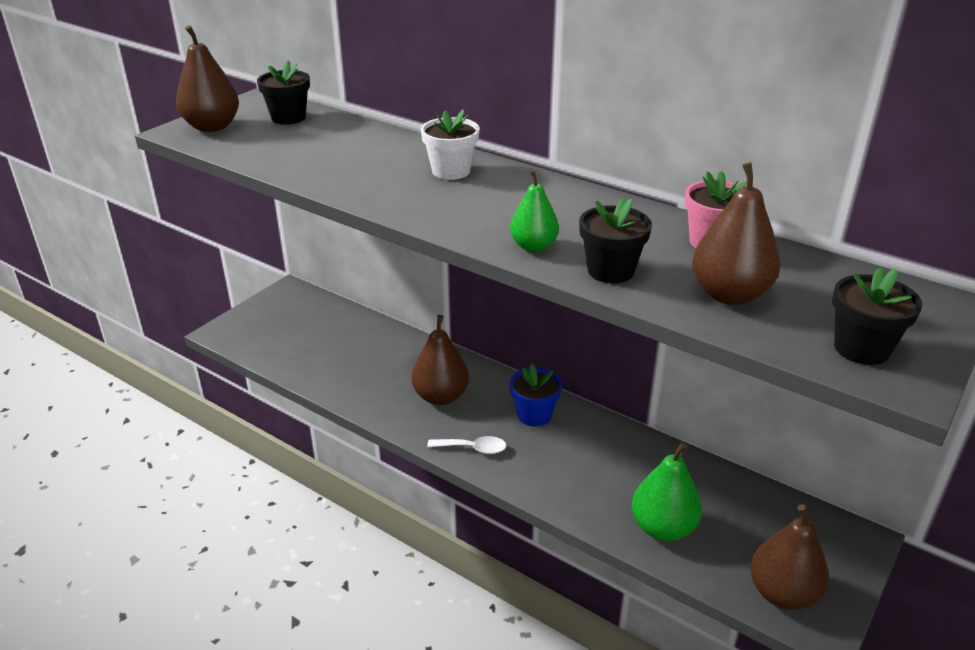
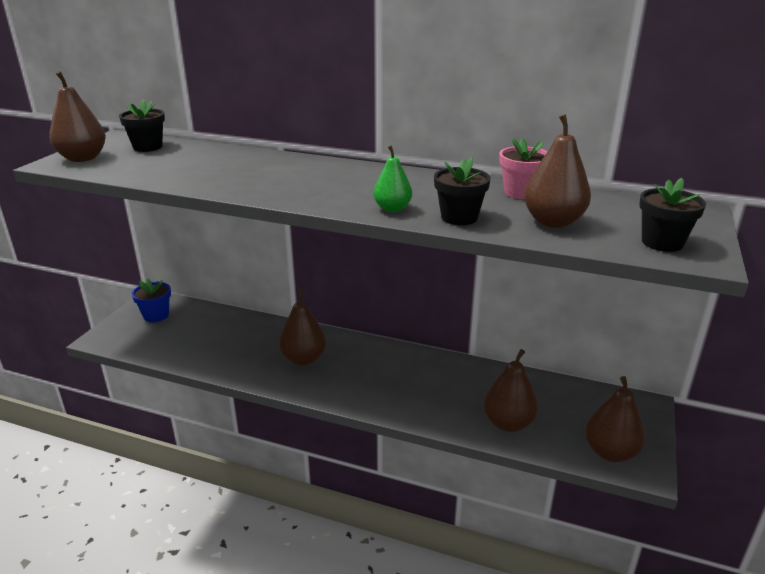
camera: 15 degrees left, 5 degrees down
(451, 171) = (301, 169): white flower pot -> none
(473, 448) = (343, 392): white spoon -> none
(534, 415) = (382, 360): blue flower pot -> blue flower pot (156, 315)
(663, 528) = (508, 423): green pear -> brown pear

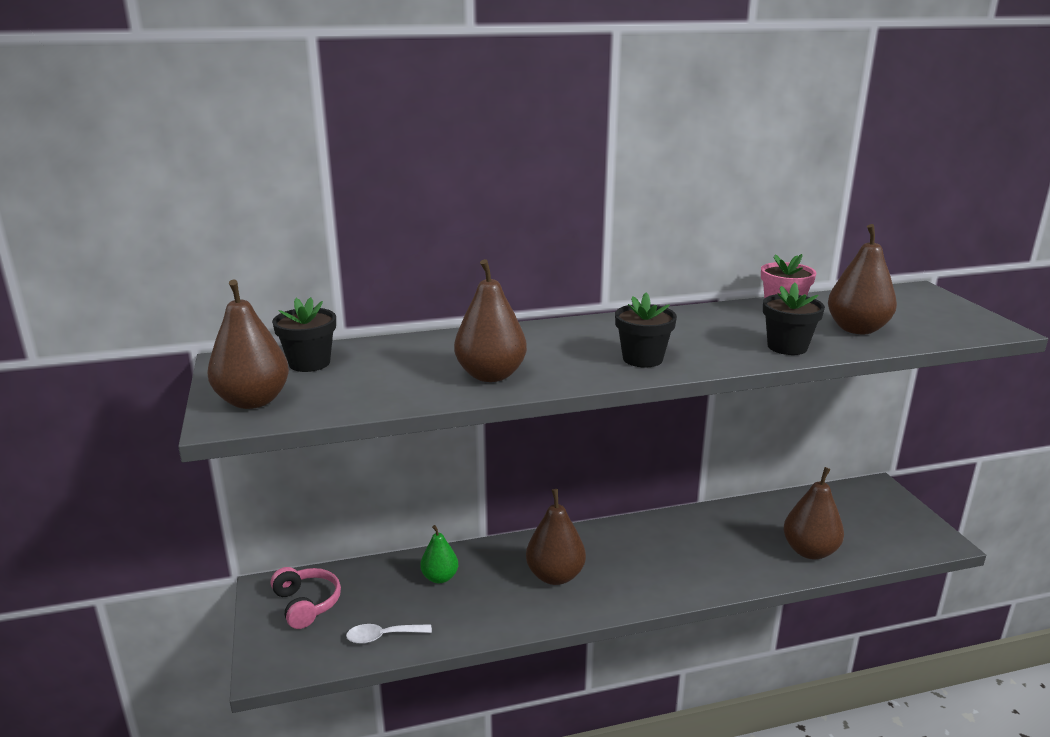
camera: 35 degrees left, 5 degrees down
(156, 315) = (306, 604): blue flower pot -> pink headphones
(168, 349) = (382, 636): none -> white spoon
(392, 209) = (720, 356): green pear -> green pear (440, 577)
(610, 452) = (905, 539): brown pear -> brown pear (490, 375)
(662, 243) = (952, 324): black flower pot -> black flower pot (642, 359)

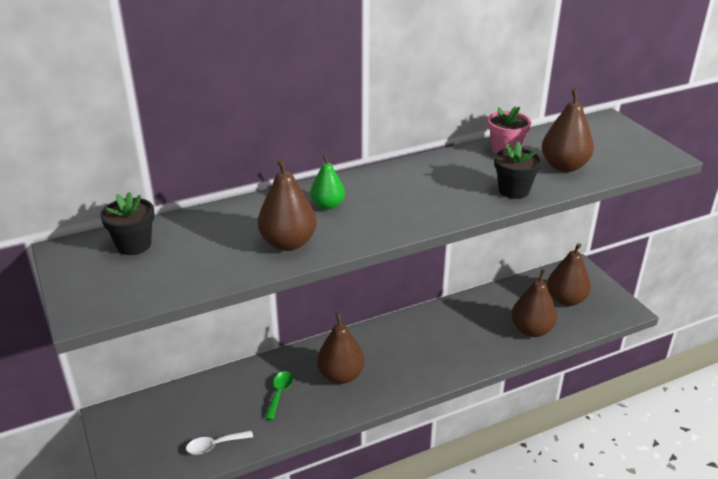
camera: 10 degrees left, 10 degrees up
(253, 401) = (99, 290): brown pear -> brown pear (566, 300)
(306, 604) = (145, 426): pink headphones -> none
(440, 577) = (249, 388): green pear -> green pear (327, 205)
(475, 587) = (279, 393): none -> green spoon
(642, 359) = (405, 213): black flower pot -> none

